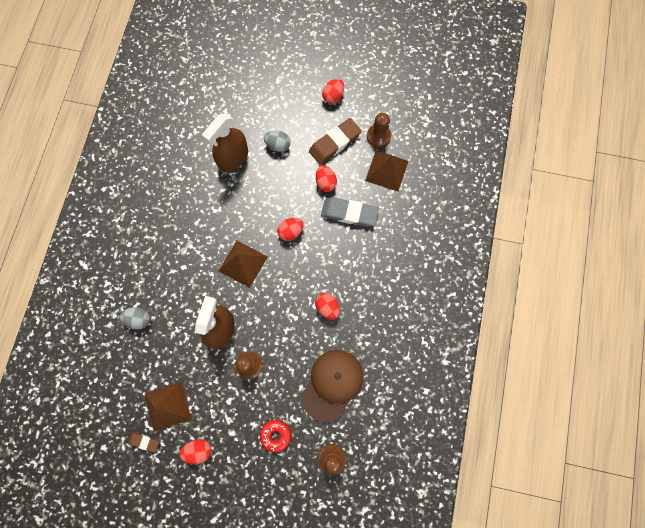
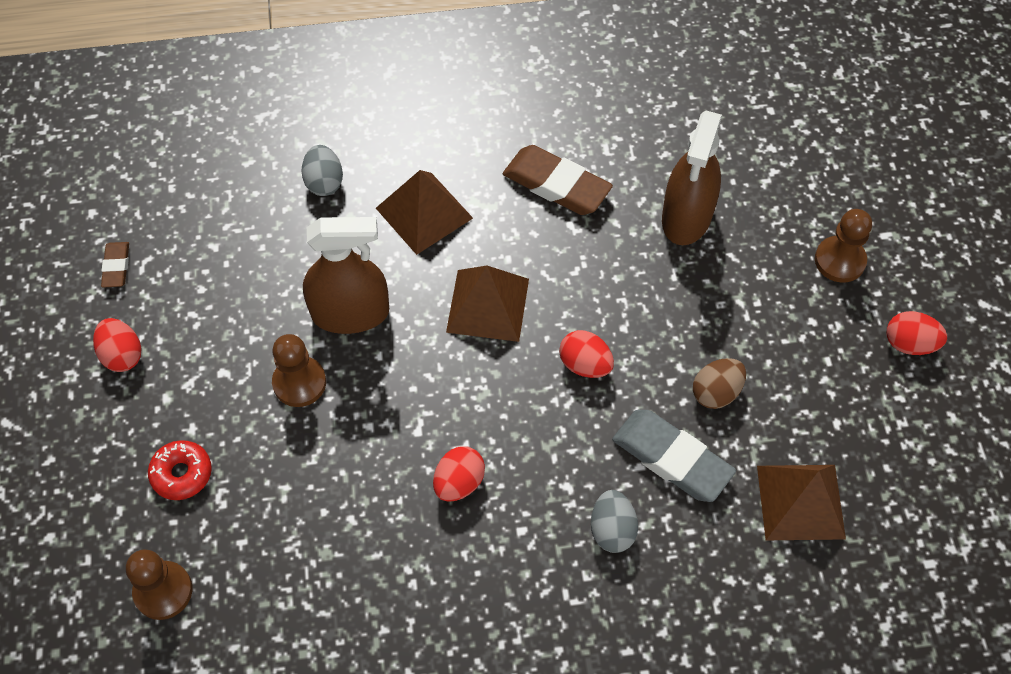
camera: 70 degrees right, 15 degrees down
(168, 406) = (186, 280): brown pyramid -> brown pyramid (424, 213)
(233, 158) = (686, 217): brown spray bottle -> brown spray bottle turned 90 degrees counterclockwise
(278, 145) = (750, 282): grey egg -> grey egg (612, 530)
(325, 182) = (716, 392): red egg -> brown egg
(332, 384) = (308, 544): brown cap -> none
(334, 143) = (809, 381): brown eraser -> brown eraser (556, 185)
(349, 213) = (672, 458): grey eraser -> grey eraser turned 45 degrees counterclockwise
(378, 136) = (869, 460): brown pawn -> brown pawn (839, 260)

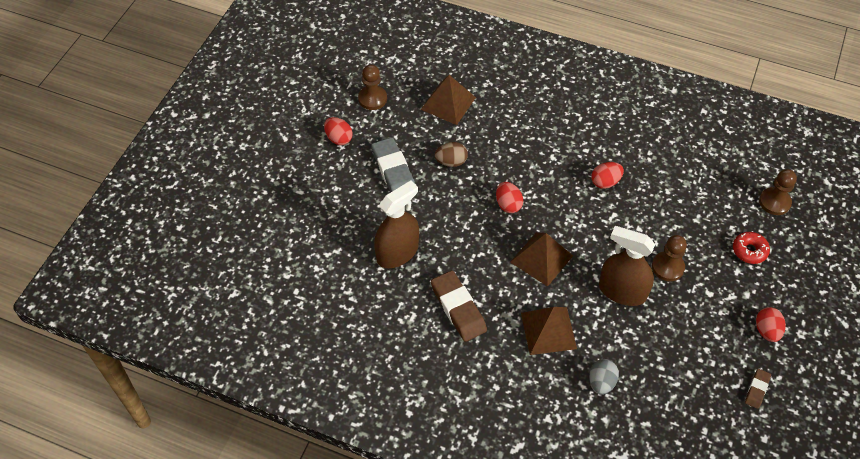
camera: 150 degrees left, 5 degrees down
(612, 530) = (543, 131): grey egg -> none
(672, 458) = (494, 145): grey eraser -> grey eraser (393, 171)
(839, 260) = (336, 190): brown pawn -> brown pawn (372, 99)

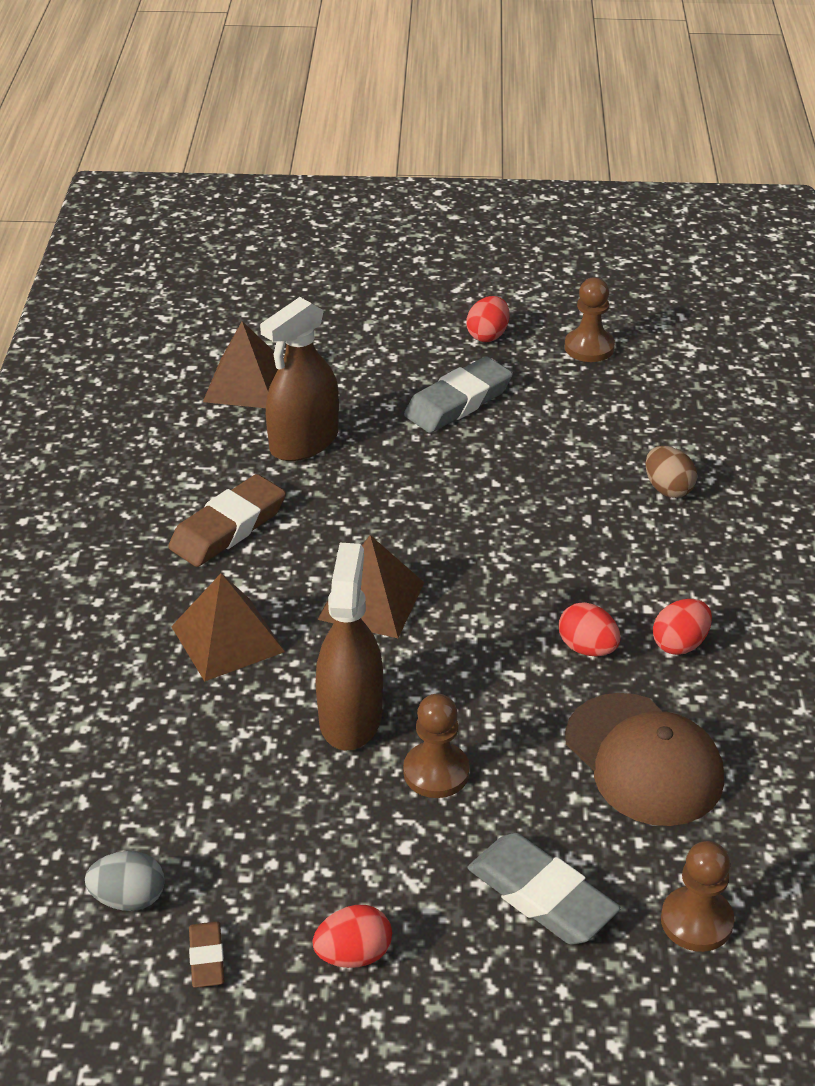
camera: 70 degrees right, 15 degrees down
(397, 252) = (304, 442): brown spray bottle -> brown spray bottle turned 105 degrees clockwise
(448, 103) = (637, 424): brown pyramid -> brown pyramid (247, 384)
(451, 162) = (515, 455): brown egg -> brown egg (668, 489)
(508, 204) = (464, 538): red egg -> red egg (680, 644)
(601, 382) = (147, 725): grey egg -> grey egg (129, 898)
(681, 187) = (644, 760): none -> brown cap
(749, 251) = (542, 895): red donut -> grey eraser
(757, 390) = (207, 958): brown eraser -> brown eraser turned 75 degrees clockwise

